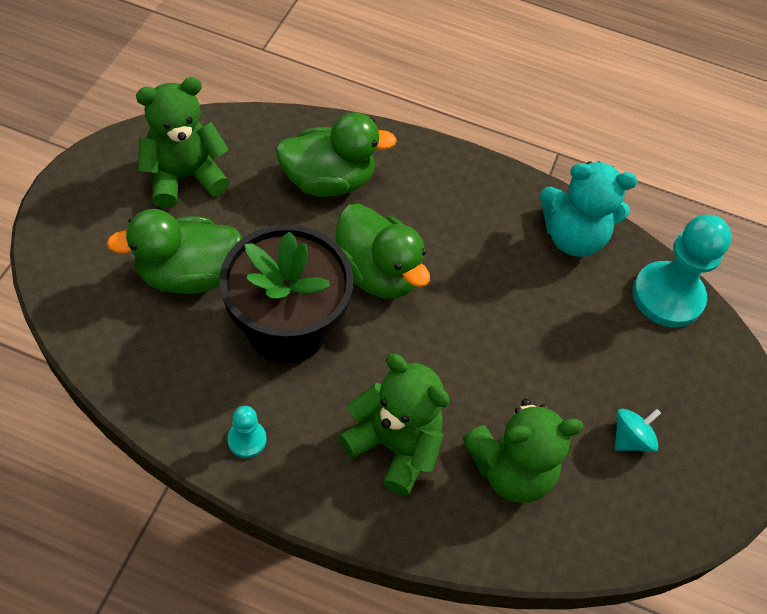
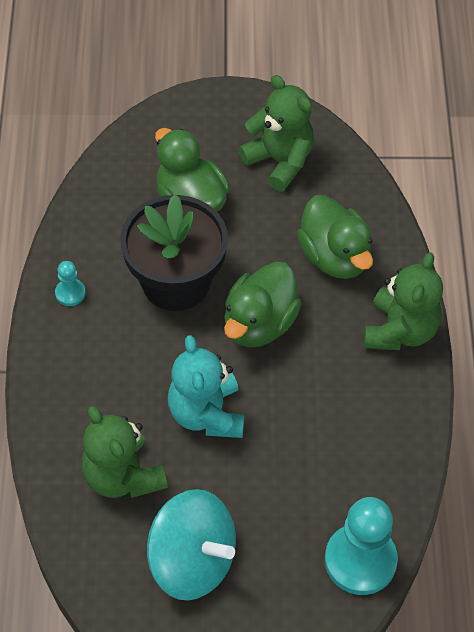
camera: 75 degrees right, 0 degrees up
(394, 445) = (107, 388): green teddy bear -> green teddy bear (400, 330)
(572, 237) = (384, 462): turquoise teddy bear -> turquoise teddy bear (206, 414)
(630, 438) = (192, 561): turquoise spinning top -> turquoise spinning top, size x2.21

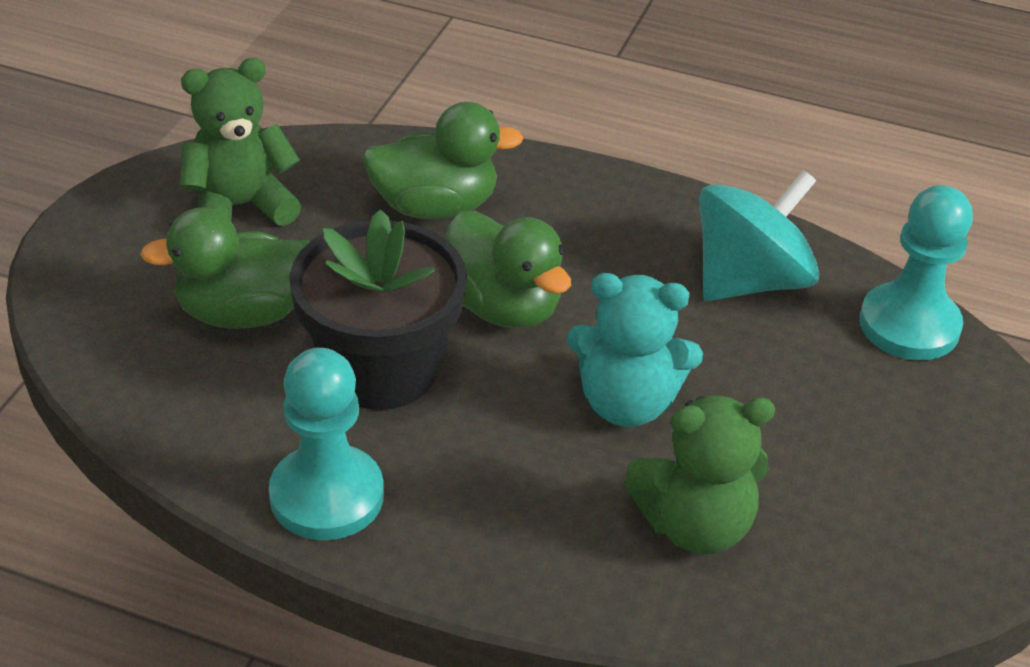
camera: 70 degrees left, 15 degrees down
(70, 293) = (327, 496): turquoise pawn -> turquoise pawn, size x2.14
(192, 561) = (863, 488): turquoise spinning top -> turquoise spinning top (749, 280)
(400, 330) = (583, 188): green teddy bear -> none

